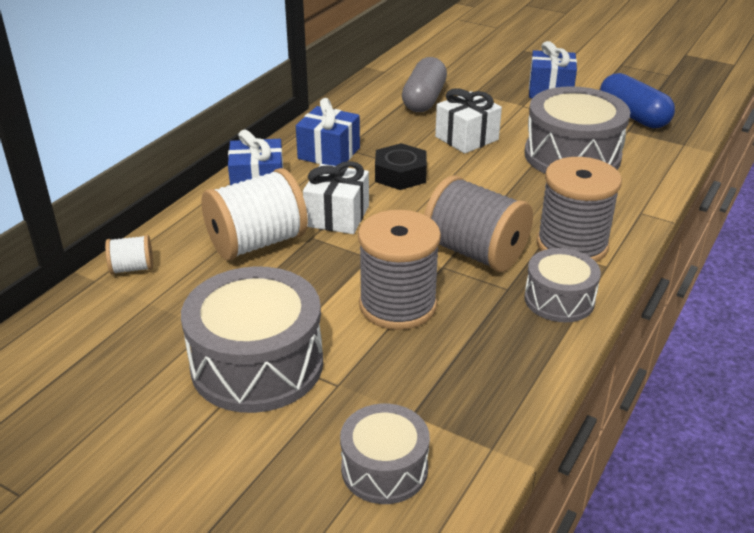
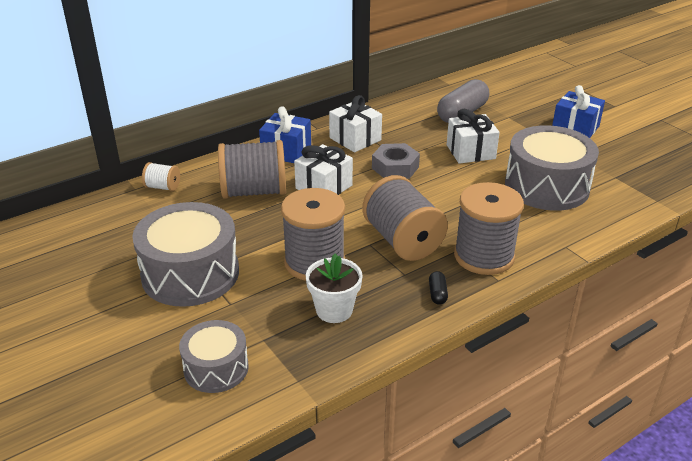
camera: 25 degrees right, 0 degrees up
(257, 243) = (254, 191): white spool -> grey spool
(329, 153) = (355, 139): blue gift -> white gift
(400, 174) = (395, 167): black nut -> grey nut
(465, 353) = (334, 310): none -> white flower pot
(559, 299) = (437, 294): grey drum -> black capsule
(633, 116) = (631, 166): blue capsule -> none

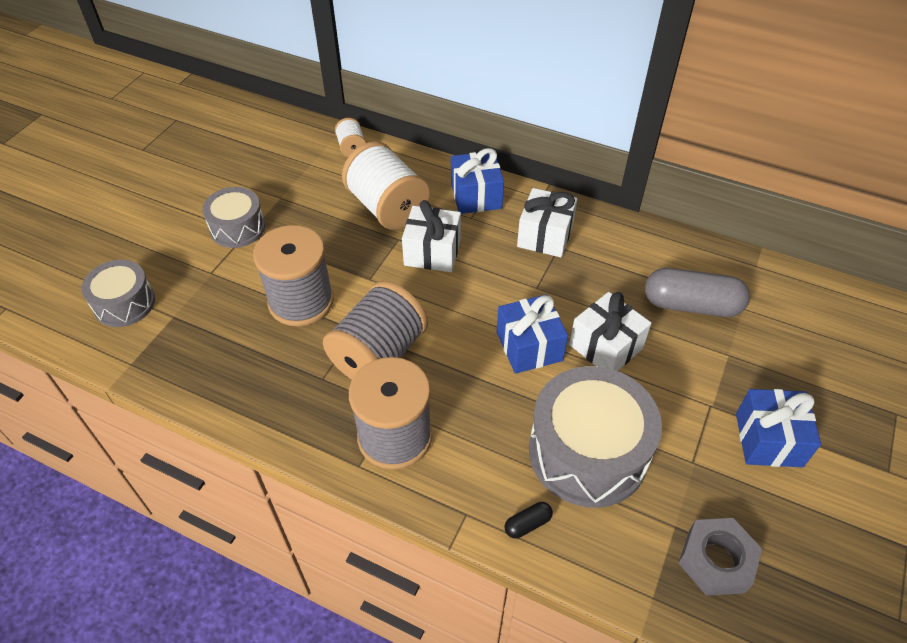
camera: 60 degrees right, 15 degrees up
(190, 273) = (237, 228): grey drum -> grey drum, size x0.58
(254, 191) = (387, 207): grey spool -> white spool
(334, 310) = (236, 347): white flower pot -> none
(395, 167) = (514, 292): grey nut -> grey nut (716, 561)
(437, 294) = (304, 419): black capsule -> black capsule (527, 524)
(447, 178) = (529, 346): none -> blue gift

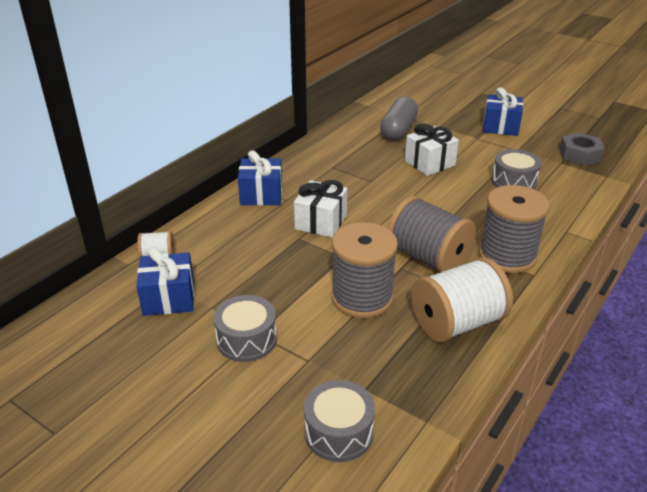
camera: 80 degrees left, 15 degrees down
(387, 207) = (256, 241): white spool -> white spool (457, 323)
(527, 524) = (569, 209): black capsule -> none
(529, 346) = (426, 191): blue gift -> blue gift (169, 298)
(545, 236) = (319, 171): white gift -> none
(587, 452) = (514, 181): grey drum -> grey drum, size x0.58

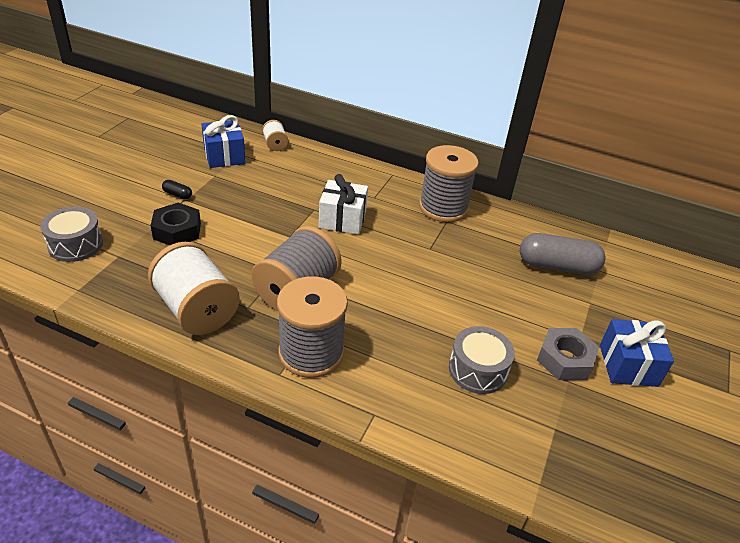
camera: 75 degrees right, 5 degrees up
(246, 339) = (177, 195): grey drum -> black capsule
(261, 195) = (378, 182): blue gift -> none
(322, 339) = (177, 231): none -> black nut
(362, 298) = (230, 250): grey spool -> grey spool (443, 207)
(429, 163) = (489, 293): white gift -> none
(580, 155) = (592, 456): grey nut -> grey nut (565, 360)

